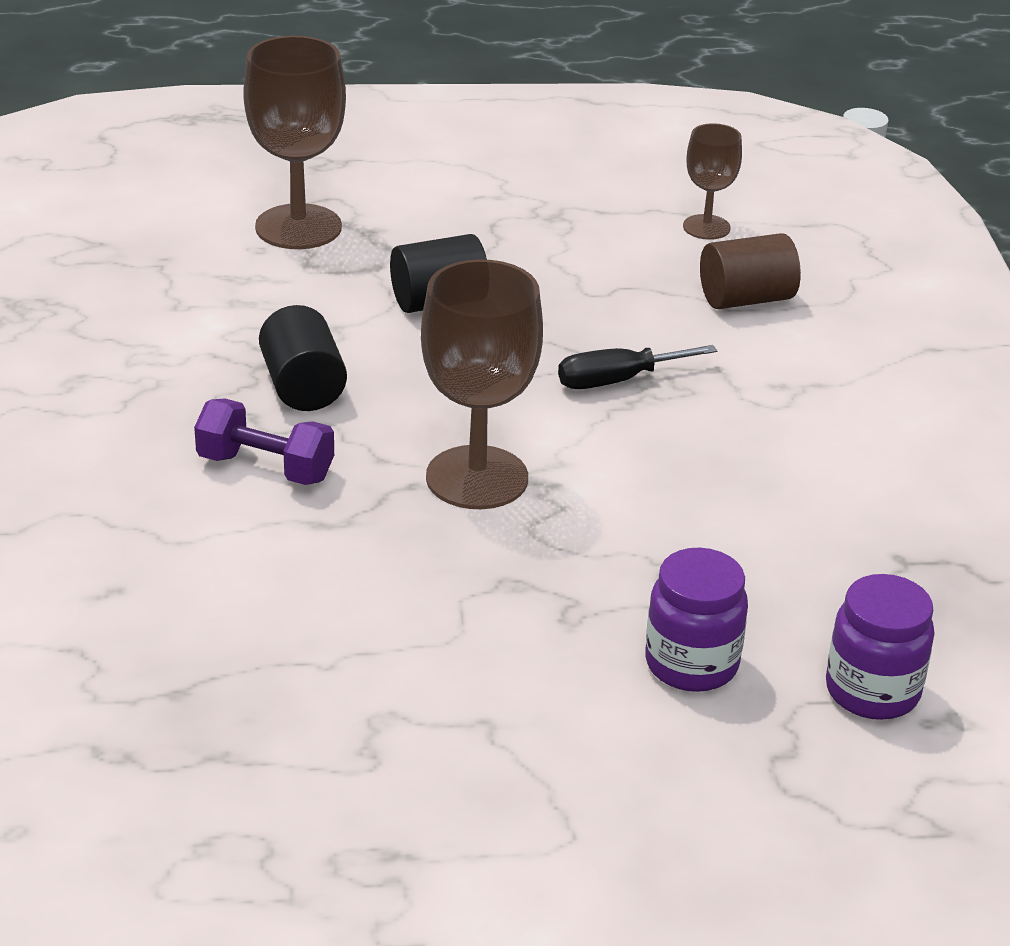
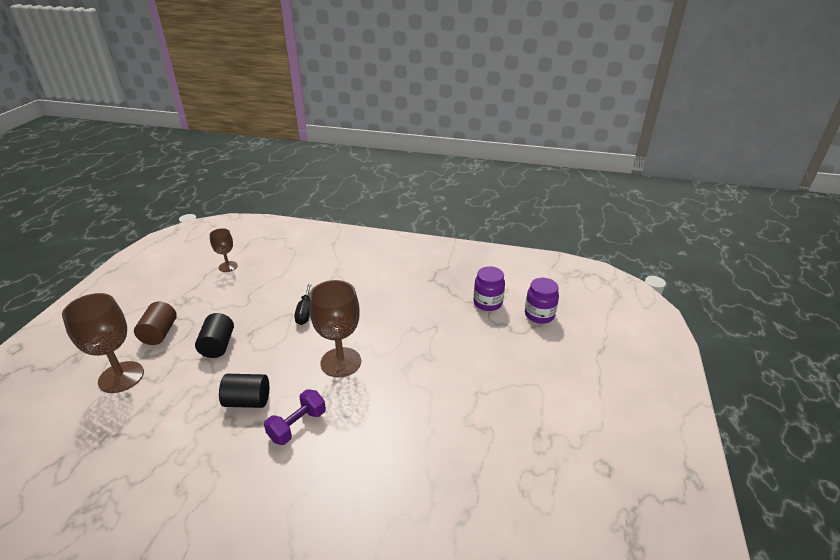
camera: 70 degrees left, 0 degrees up
(691, 664) = (464, 336): purple jar -> purple jar (539, 315)
(746, 299) = (279, 270): brown cylinder -> brown cylinder (159, 333)

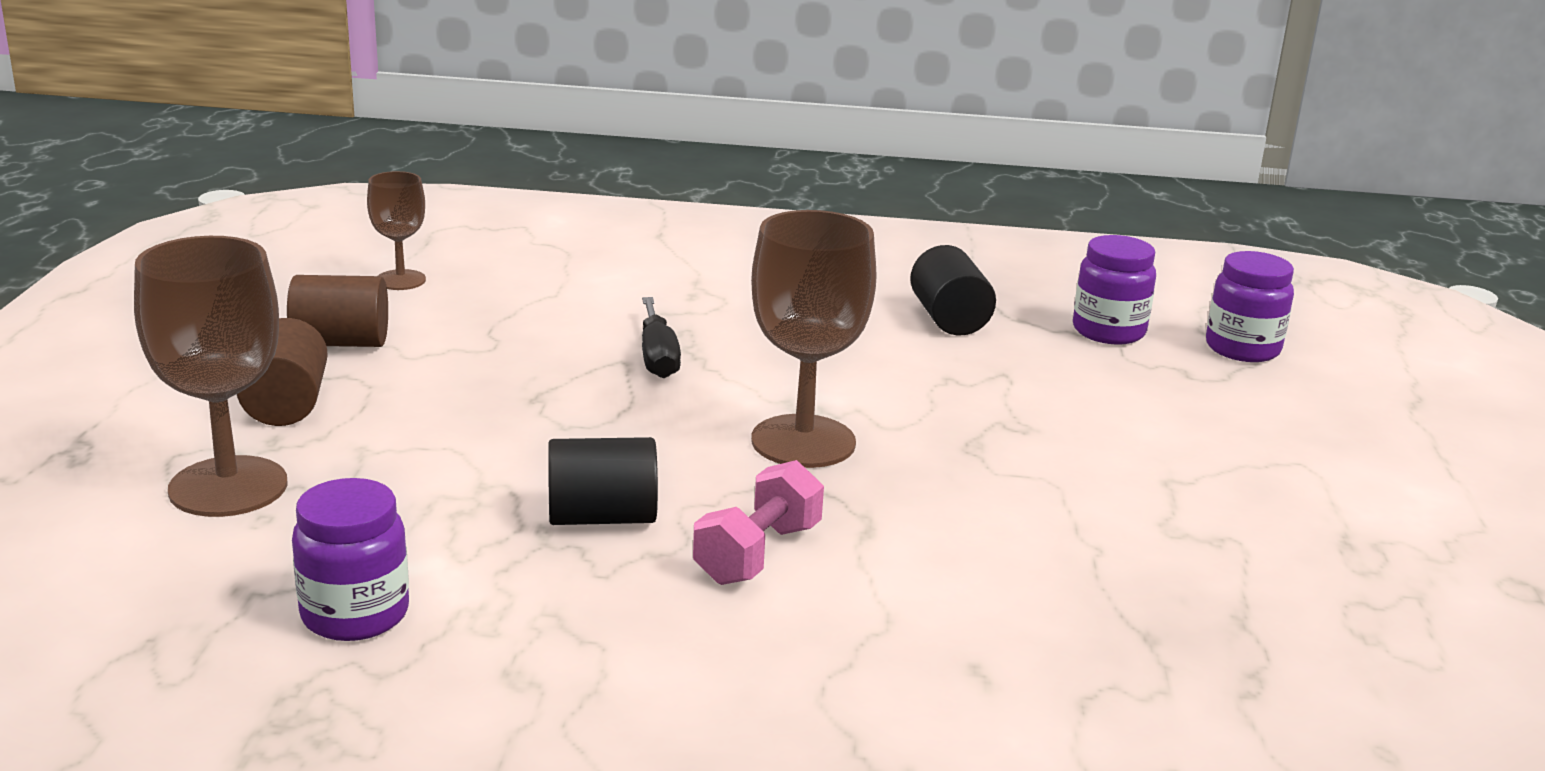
camera: 10 degrees left, 10 degrees down
(136, 450) = (355, 614): none -> purple jar
(192, 300) = (341, 343): none -> brown cylinder
(218, 345) = (462, 422): black cylinder -> black cylinder (949, 319)
(297, 425) = (757, 554): purple dumbbell -> pink dumbbell

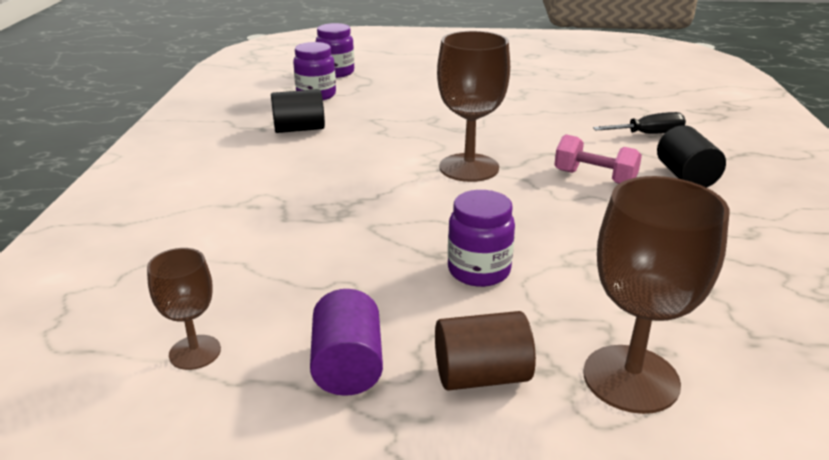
camera: 90 degrees left, 5 degrees up
(341, 343) = (348, 366): brown cylinder -> purple cylinder
(355, 614) = (742, 290): purple jar -> purple jar (479, 271)
(602, 517) = (584, 220): black cylinder -> black cylinder (685, 177)
(658, 357) = (362, 214): black screwdriver -> black screwdriver (648, 134)

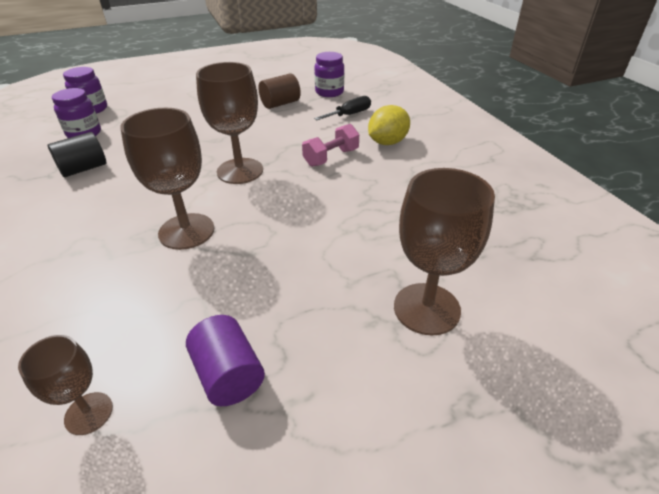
camera: 25 degrees left, 10 degrees up
(375, 215) = (186, 231): none -> brown goblet
(479, 271) = (288, 257): purple jar -> purple jar (329, 92)
(481, 376) = (331, 344): brown cylinder -> brown cylinder (280, 104)
(594, 178) = (331, 157): pink dumbbell -> pink dumbbell turned 45 degrees counterclockwise
(685, 177) = (387, 142): black cylinder -> yellow lemon

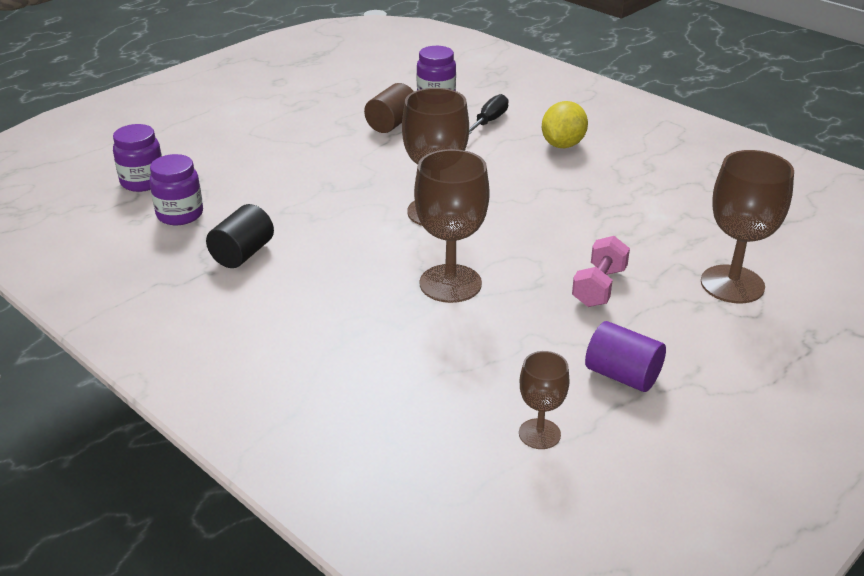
camera: 25 degrees left, 5 degrees down
(331, 157) = (519, 175): pink dumbbell -> pink dumbbell (599, 287)

